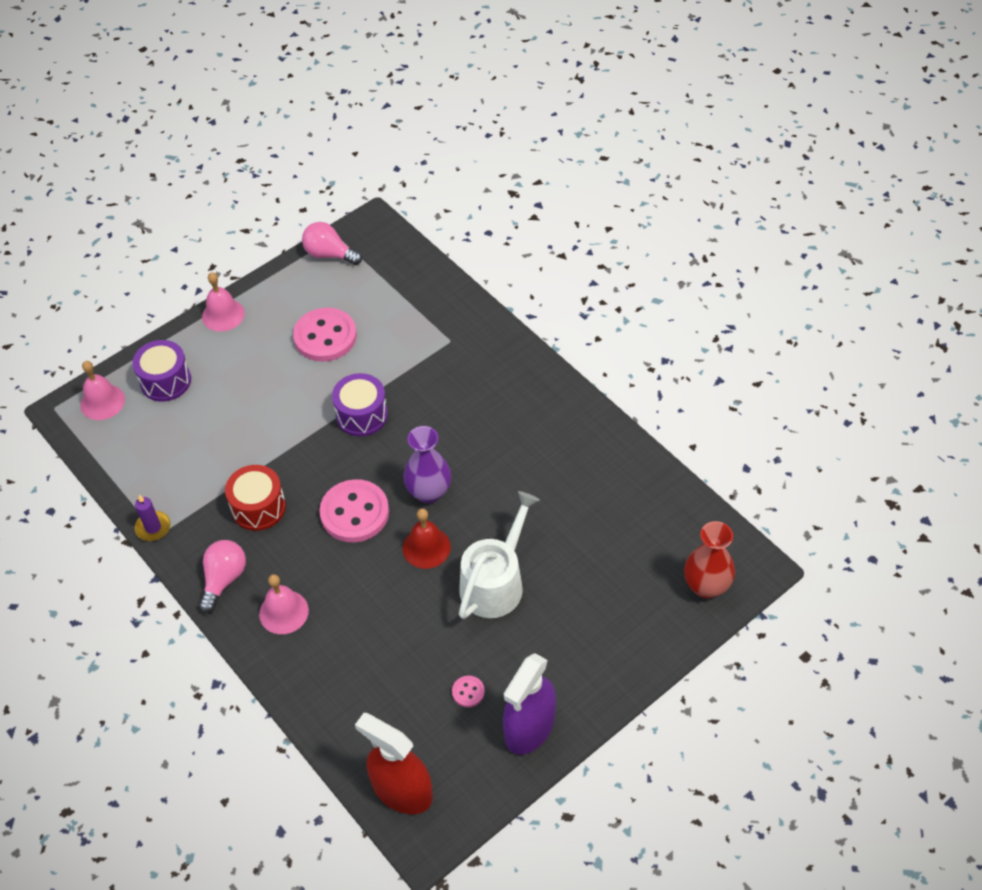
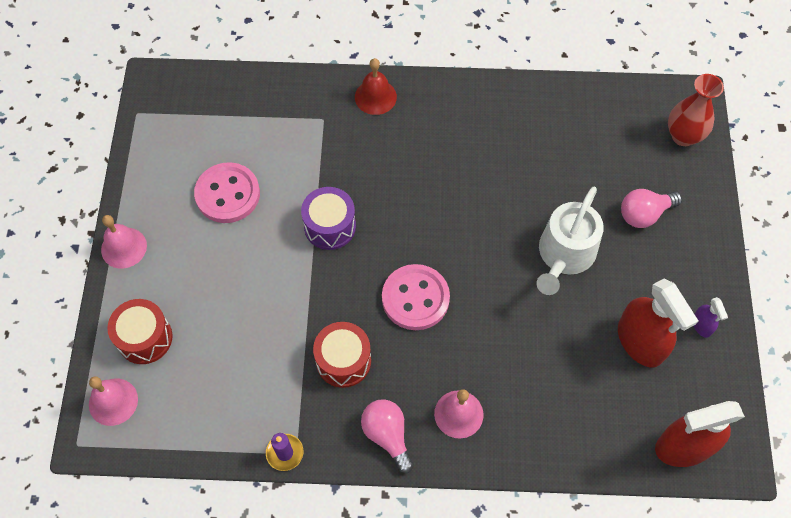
camera: 50 degrees left, 10 degrees up
(165, 381) = (145, 338): purple drum -> red drum
(329, 254) = (149, 131): pink light bulb -> pink light bulb (644, 214)
(426, 547) = (493, 275): red bell -> red bell (375, 97)
(429, 492) = (446, 236): purple vase -> none
(468, 692) = (640, 342): pink button -> red spray bottle
(495, 582) = (564, 255): white watering can -> white watering can turned 135 degrees counterclockwise
(529, 727) = (701, 325): purple spray bottle -> purple spray bottle, size x0.46

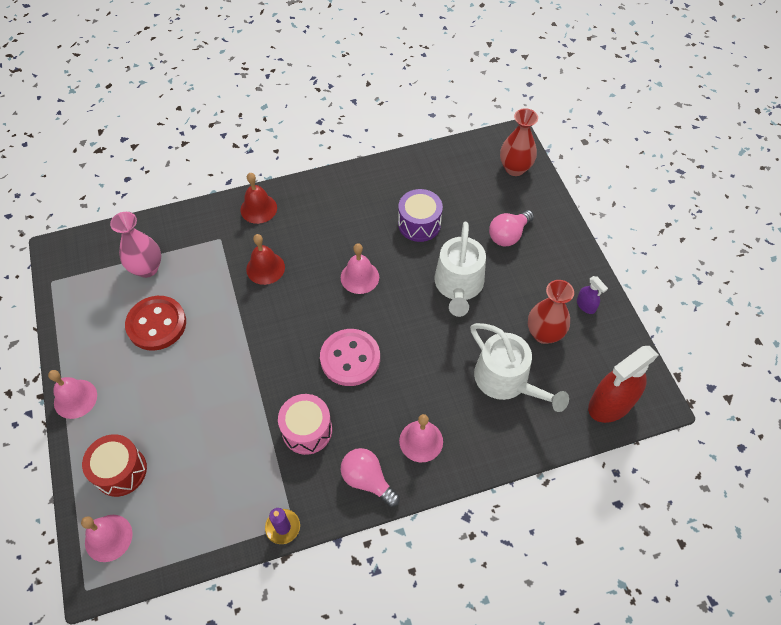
camera: 20 degrees left, 5 degrees down
(227, 194) = (156, 324): pink button -> red button
(237, 129) = (147, 268): none -> pink vase
(330, 226) = (256, 323): purple drum -> purple drum (419, 224)
(343, 361) = (307, 430): red drum -> pink drum
(360, 168) = (265, 268): none -> red bell
(458, 210) = (359, 277): none -> pink bell
(577, 380) = (506, 380): none -> white watering can
(640, 342) = (544, 333): red spray bottle -> red vase

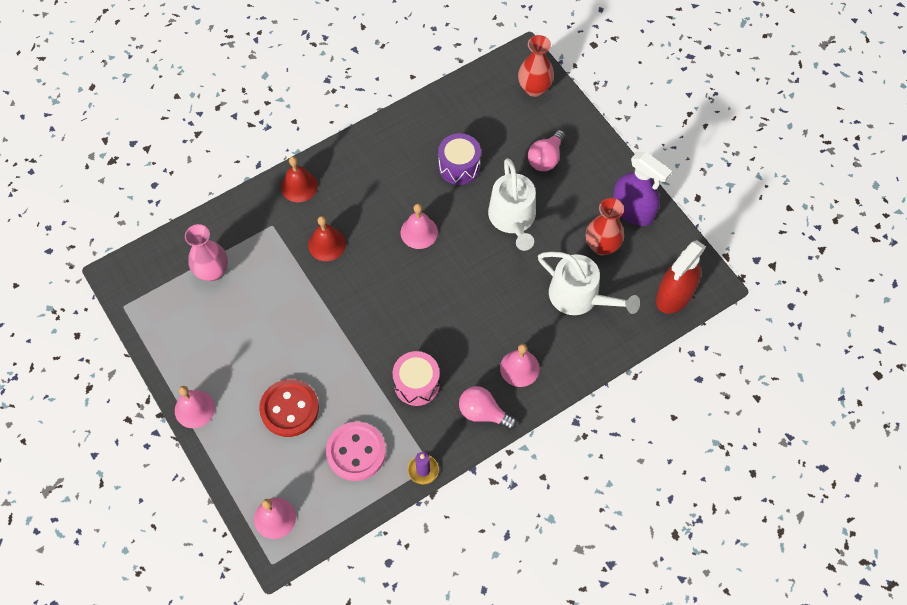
camera: 15 degrees left, 5 degrees up
(120, 471) = (262, 460): red drum -> none
(156, 324) = (243, 322): red button -> red button (289, 409)
(350, 358) = (434, 311): pink button -> pink button (356, 452)
(586, 305) = (632, 210): purple spray bottle -> purple spray bottle, size x2.16

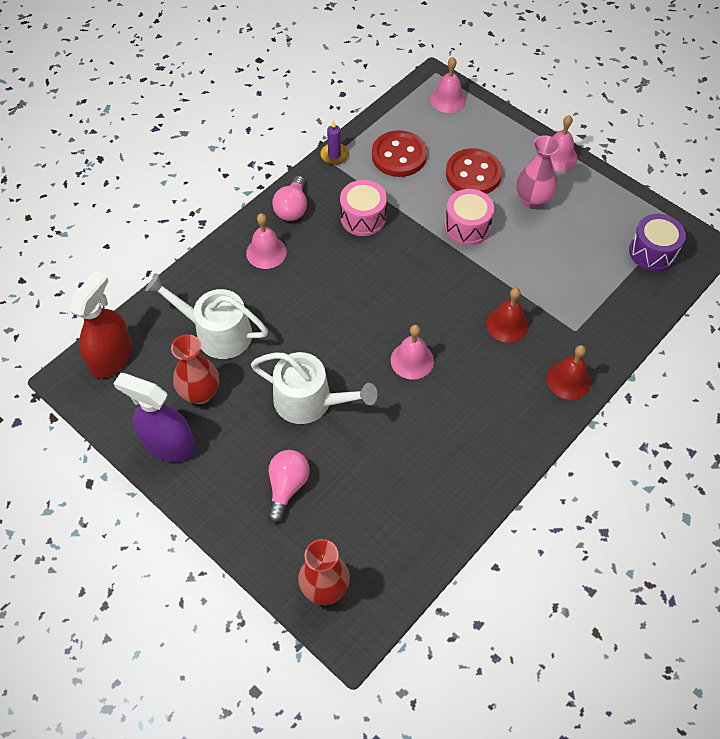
camera: 165 degrees right, 5 degrees down
(212, 271) = (611, 271): pink vase -> pink vase (532, 200)
(321, 349) = (467, 227): none -> pink drum
(356, 452) = (399, 156): pink button -> red button
(459, 166) = (391, 449): purple drum -> purple drum (652, 252)
(483, 413) = (292, 208): pink light bulb -> pink light bulb turned 90 degrees clockwise
(513, 218) = (309, 401): white watering can -> white watering can turned 135 degrees clockwise

